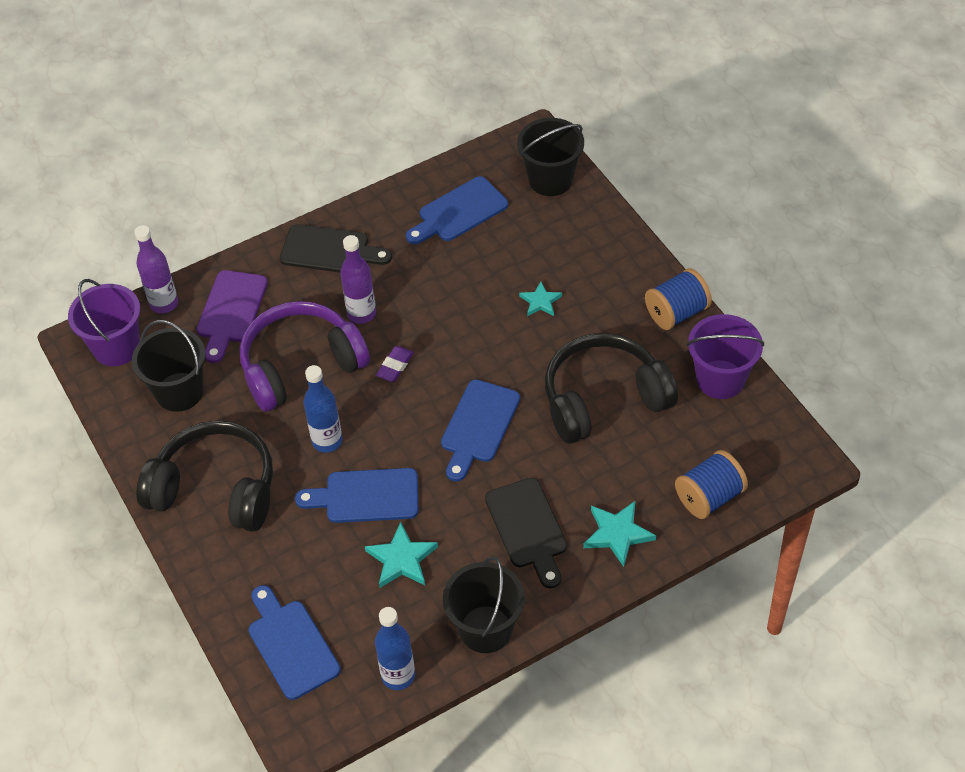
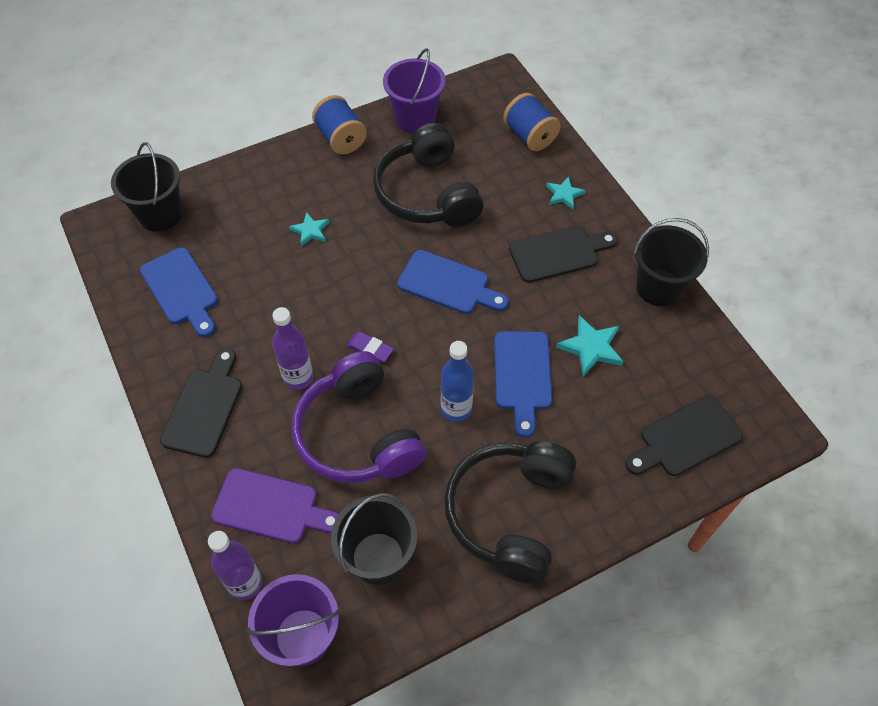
camera: 90 degrees left, 5 degrees up
(291, 645) = (685, 438): blue cutting board -> black cutting board
(398, 676) = (709, 352): blue bottle -> none
(617, 534) = (564, 194): turquoise star -> turquoise star, size x0.65

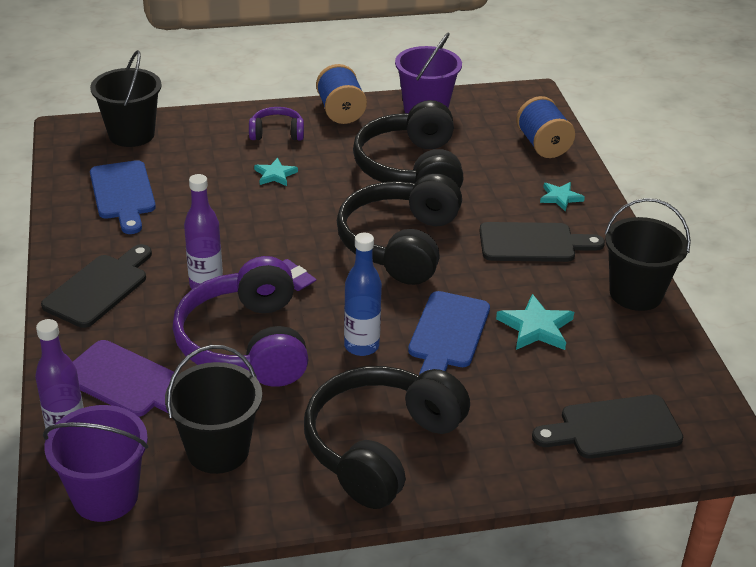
camera: 15 degrees right, 20 degrees down
(293, 179) = (277, 133): none -> purple headphones
(448, 284) = (400, 244): blue cutting board -> black headphones

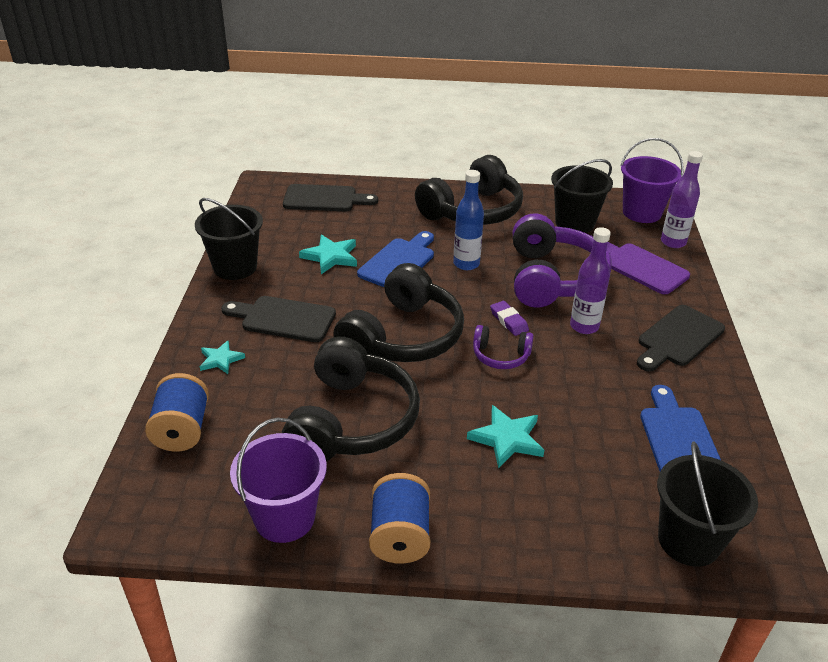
camera: 165 degrees left, 0 degrees up
(275, 175) = (507, 439): turquoise star -> turquoise star, size x1.53
(277, 133) = (495, 508): purple headphones -> purple headphones (500, 356)

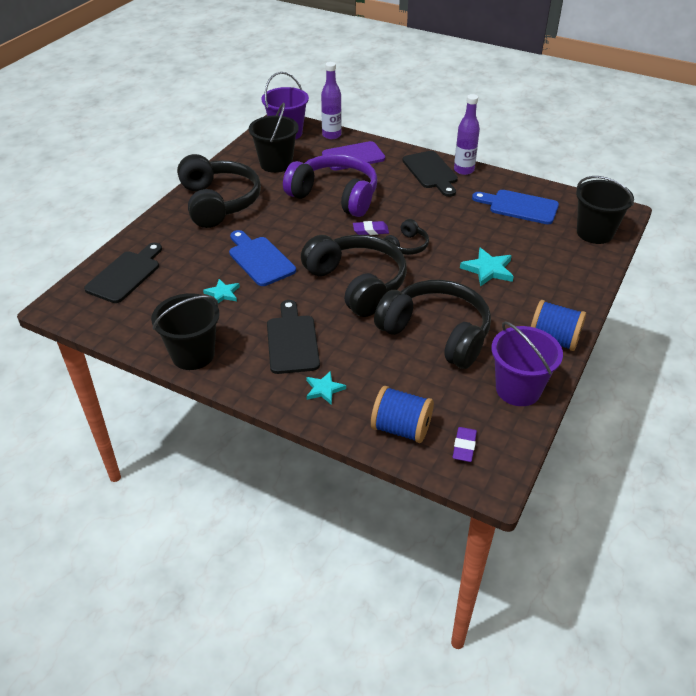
camera: 65 degrees left, 5 degrees up
(169, 488) = (464, 446): none -> purple eraser
(283, 319) = (292, 341): black cutting board -> black cutting board turned 135 degrees clockwise
(331, 256) = (222, 293): turquoise star -> turquoise star, size x0.65
(466, 264) = (288, 228): blue bottle -> none
(500, 356) = (406, 246): purple headphones -> black headphones
(584, 326) = (397, 202): purple bottle -> purple bottle (464, 170)

